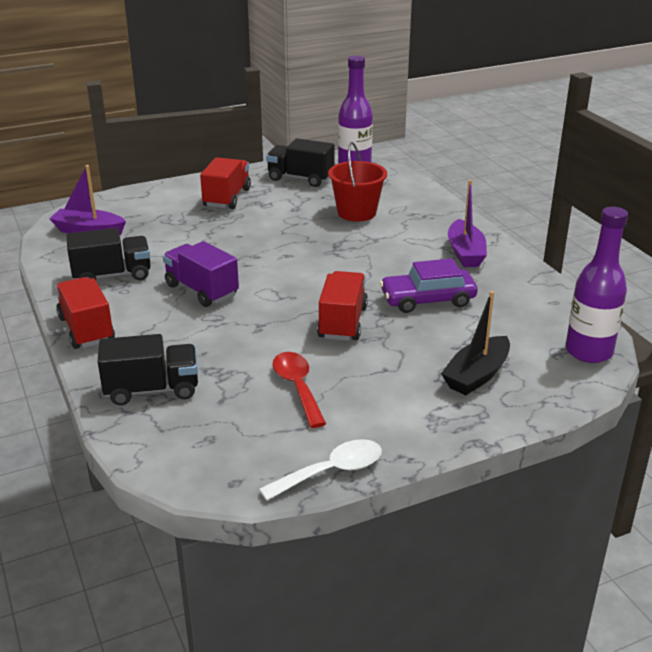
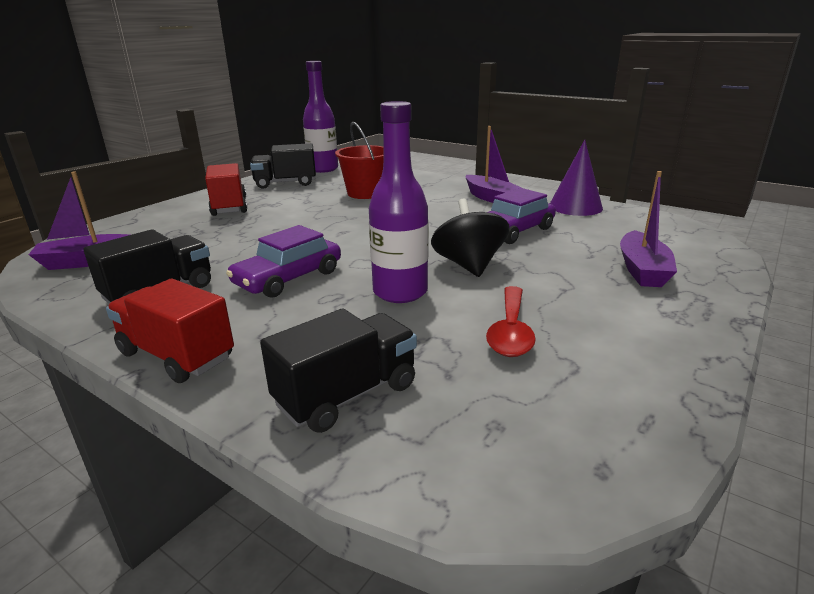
camera: 30 degrees left, 5 degrees down
(201, 290) = (288, 278): purple truck -> purple car
(297, 387) = (510, 331): red spoon -> red spoon turned 120 degrees counterclockwise
(331, 471) = (678, 403): white spoon -> none
(342, 322) = (469, 265): red truck -> black spinning top
(476, 375) = (642, 270): black boat -> purple boat
(532, 289) = (575, 207): none -> purple cone
(588, 351) = (683, 232): purple bottle -> purple bottle (400, 292)

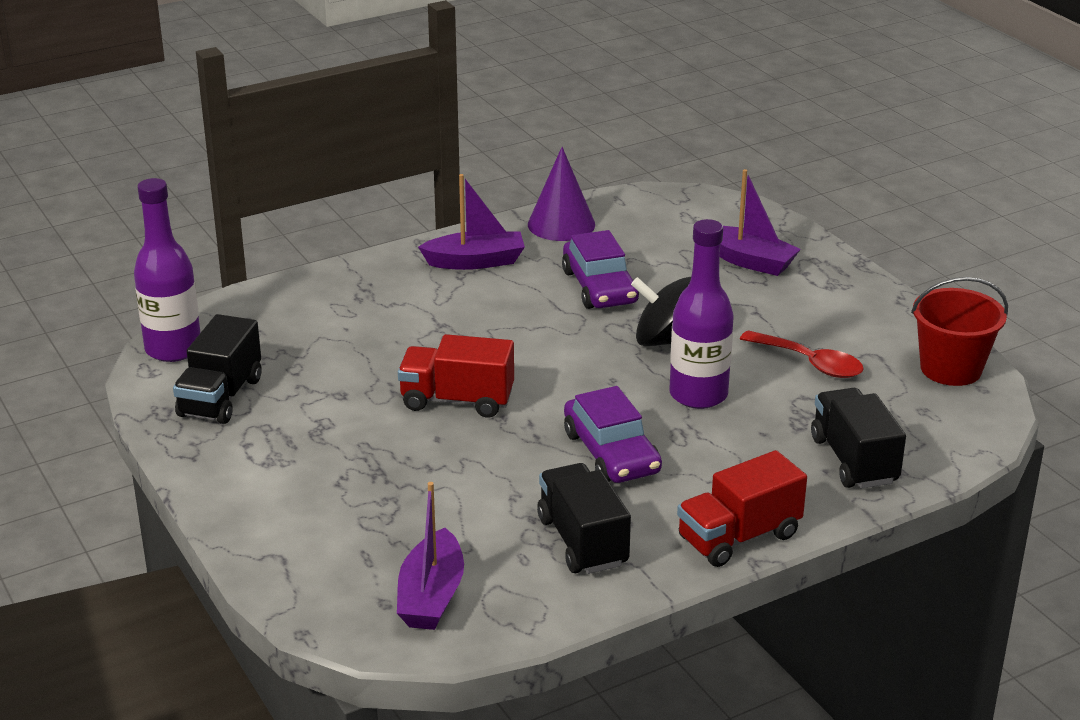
camera: 65 degrees left, 5 degrees up
(229, 206) = (296, 464): red truck -> red truck (457, 400)
(366, 193) = (355, 341): red bucket -> red bucket (950, 369)

